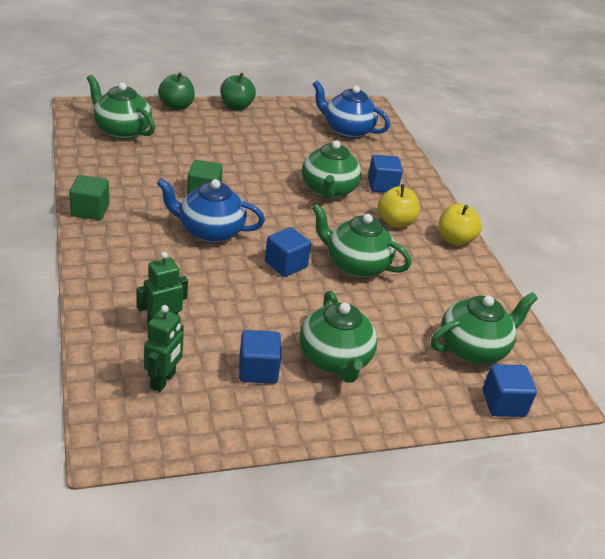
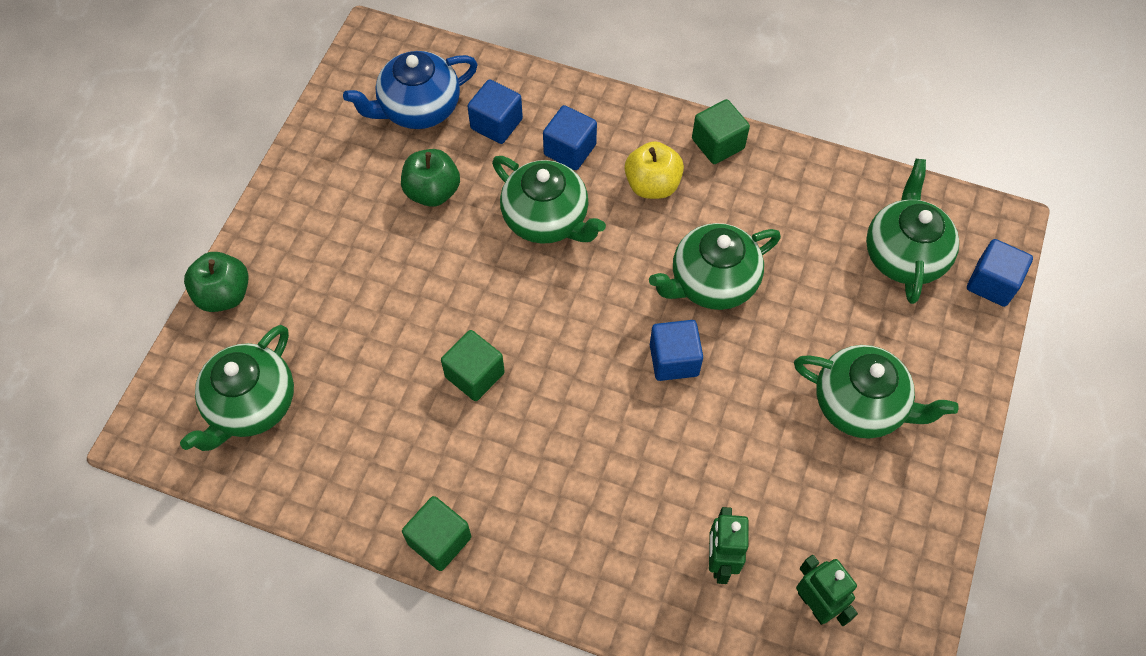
camera: 50 degrees left, 25 degrees up
(121, 130) = (251, 405): green teapot -> green teapot turned 45 degrees counterclockwise
(210, 231) = (563, 411): blue teapot -> none
(236, 106) = (273, 213): green apple -> green apple (432, 192)
(258, 370) = (842, 494): blue cube -> blue cube (496, 124)
(455, 240) = (718, 144): yellow apple -> green cube

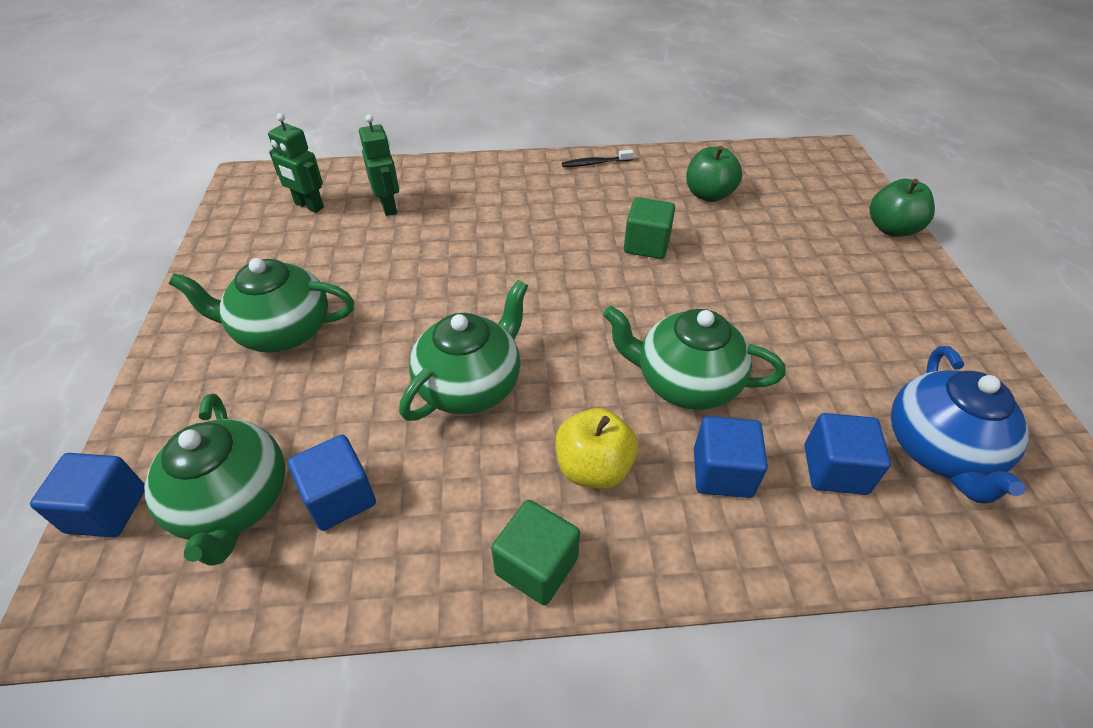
camera: 155 degrees right, 15 degrees down
(251, 405) = (788, 182): green teapot -> none
(418, 108) = (939, 450): blue teapot -> blue teapot turned 150 degrees clockwise
(432, 192) = (822, 365): green apple -> green apple (708, 195)
(439, 540) = (595, 163): green cube -> black toothbrush
(674, 360) = (480, 308): blue cube -> blue cube (340, 497)

